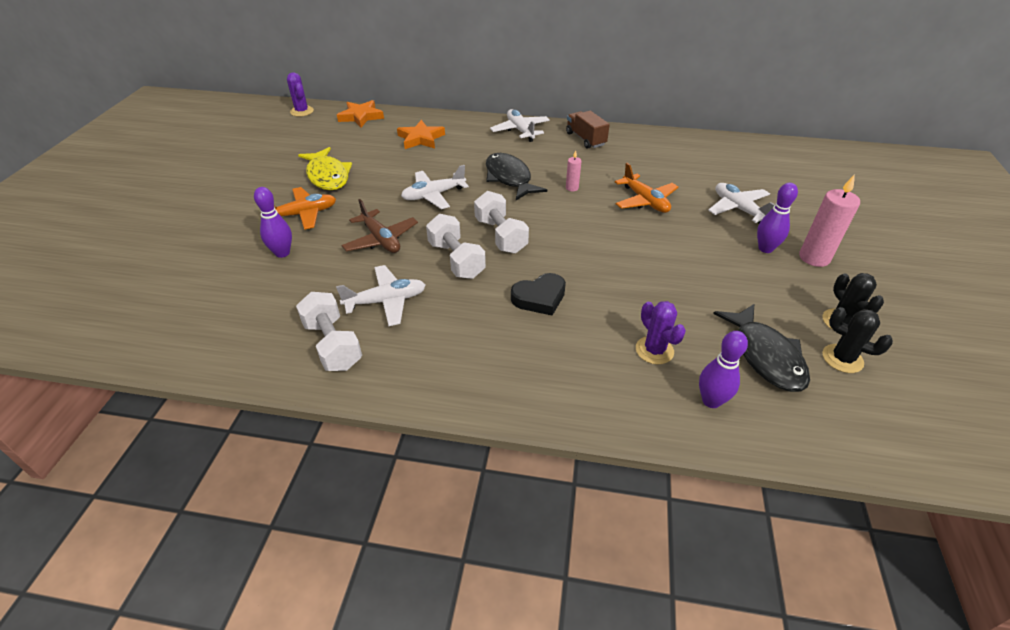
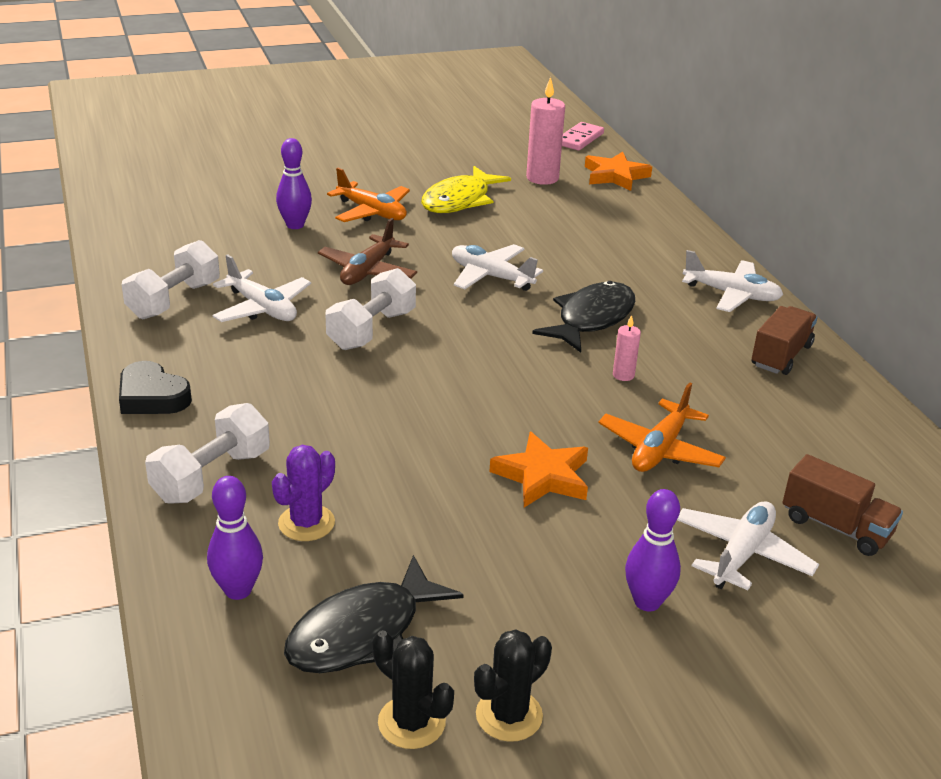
camera: 60 degrees right, 10 degrees down
(302, 111) = (579, 139): purple cactus -> pink domino
(421, 138) = (613, 229): orange star -> orange star (543, 476)
(500, 236) = (449, 347): white dumbbell -> white dumbbell (211, 476)
(520, 130) = (731, 295): white plane -> white plane turned 75 degrees clockwise
(539, 298) = (345, 408): black heart -> black heart (152, 396)
(727, 177) = (836, 526): none -> brown truck
(814, 258) = (673, 667): pink candle -> pink candle (542, 178)
(842, 359) = (411, 722): black cactus -> black cactus turned 60 degrees counterclockwise

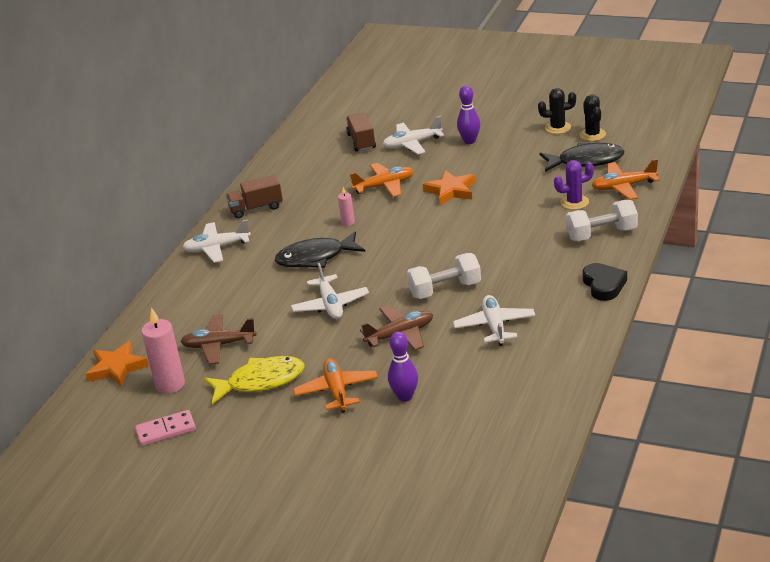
camera: 135 degrees left, 0 degrees up
(174, 300) = (545, 351): white dumbbell -> none
(238, 590) = (623, 187): purple bowling pin -> orange plane
(551, 214) = (219, 345): none -> brown plane
(579, 139) = (71, 423): pink domino -> pink domino (166, 430)
(731, 295) = (217, 248): white plane -> white plane turned 75 degrees counterclockwise

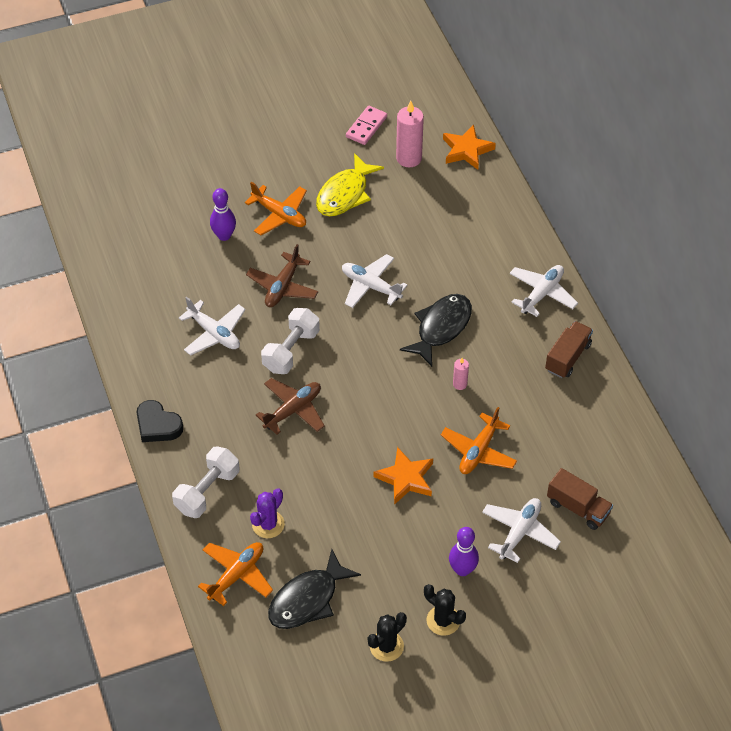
camera: 135 degrees right, 20 degrees up
(219, 345) = (415, 206): brown plane -> brown plane (293, 410)
(592, 135) = (337, 653): black cactus -> black cactus (443, 620)

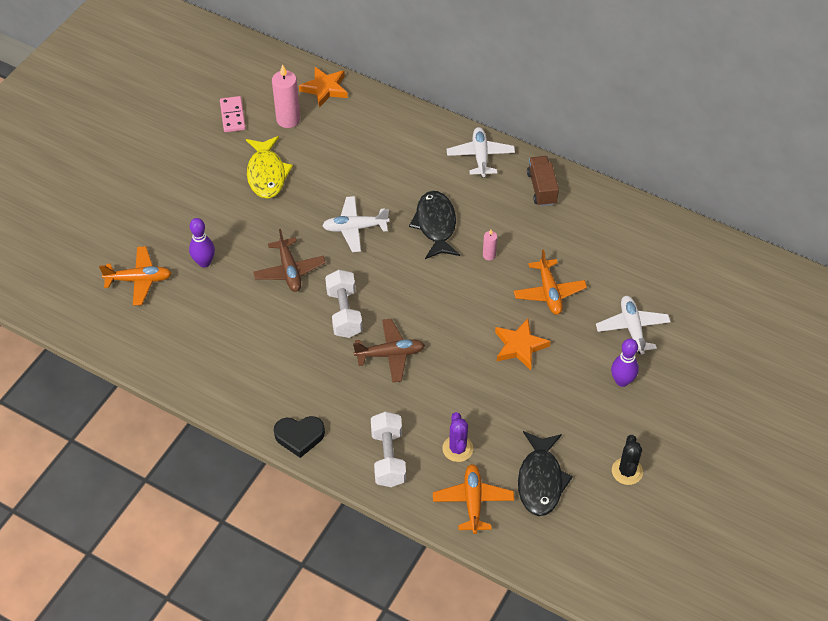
camera: 40 degrees left, 0 degrees up
(214, 333) = (272, 339): white plane -> none
(279, 215) = (232, 220): orange plane -> orange plane (139, 280)
(293, 410) = (390, 354): brown plane -> brown plane turned 75 degrees clockwise
(443, 620) = (645, 425): black cactus -> none
(578, 508) = (652, 285): brown truck -> none

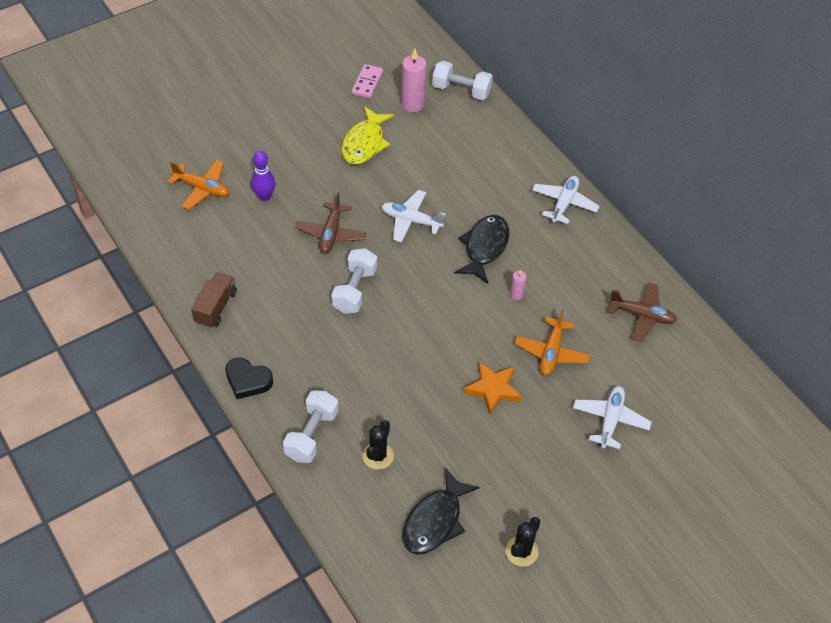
camera: 25 degrees right, 0 degrees up
(325, 89) = (461, 90): orange star -> white dumbbell
(390, 354) = (371, 344): brown plane -> brown plane (642, 315)
(457, 448) = (378, 456): purple cactus -> black cactus
(473, 501) = (361, 510): orange plane -> none
(542, 188) = (603, 255): brown truck -> brown truck (216, 307)
(622, 381) = (569, 464): purple bowling pin -> none

